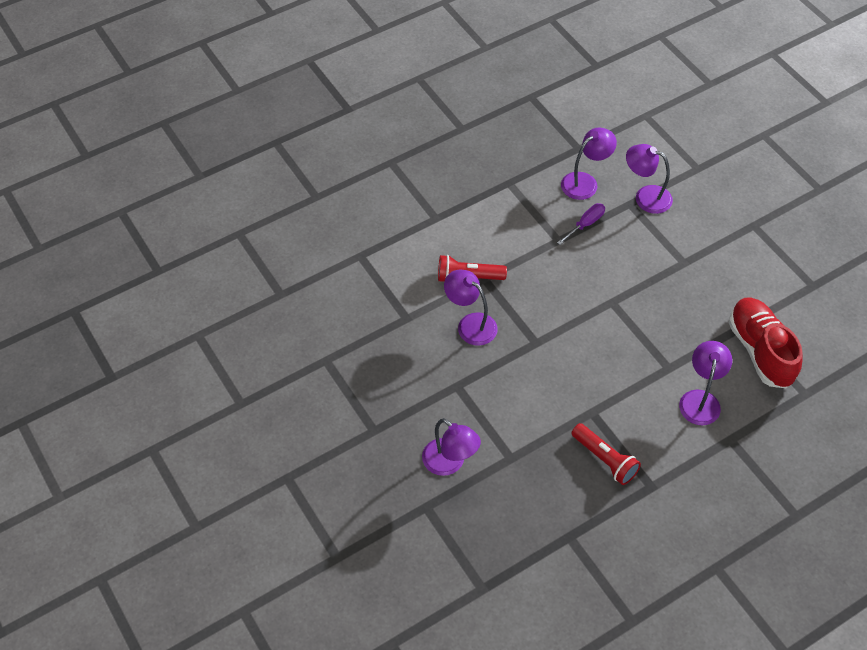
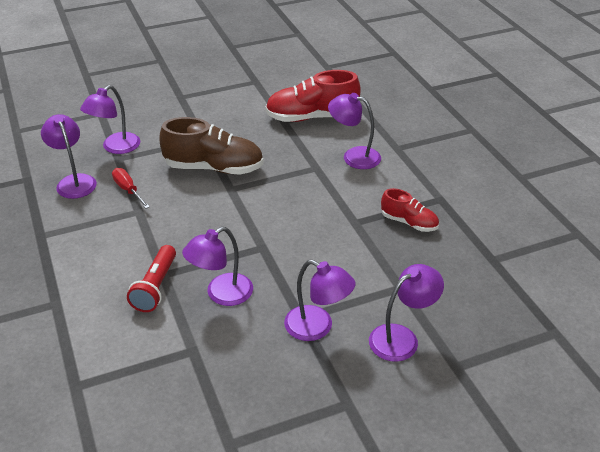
camera: 80 degrees left, 15 degrees down
(448, 399) = (317, 328): none -> purple lamp
(585, 224) = (128, 190): purple screwdriver -> red screwdriver
(604, 459) = (409, 222): red flashlight -> red shoe
(639, 282) = (214, 168): none -> brown shoe

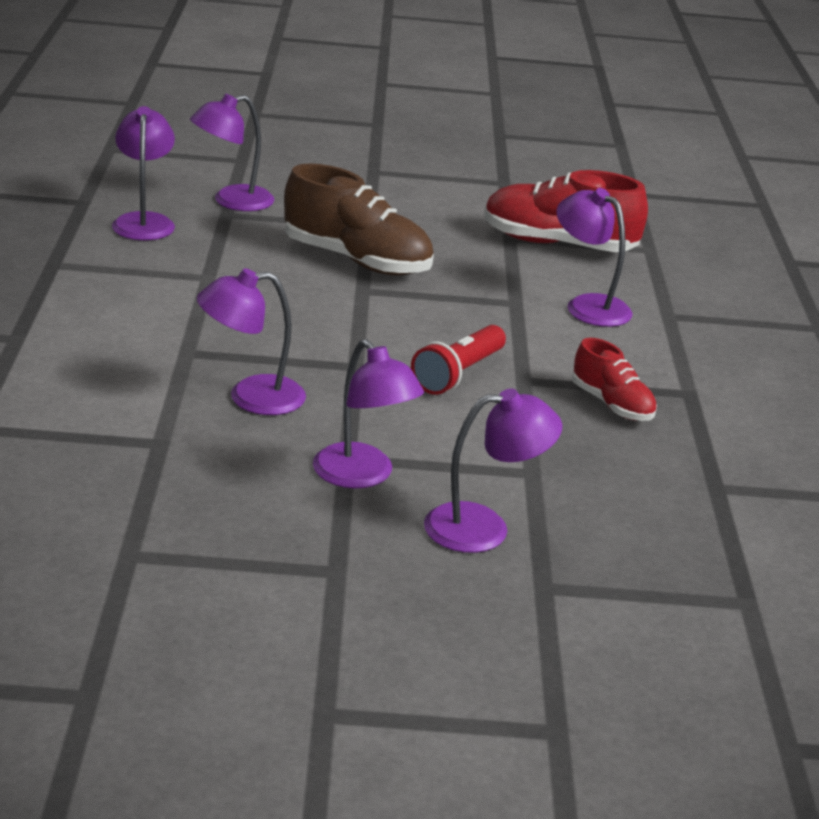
camera: 20 degrees right, 10 degrees down
(128, 190) = (212, 251): red screwdriver -> none
(156, 287) = (164, 362): red flashlight -> red flashlight (458, 374)

